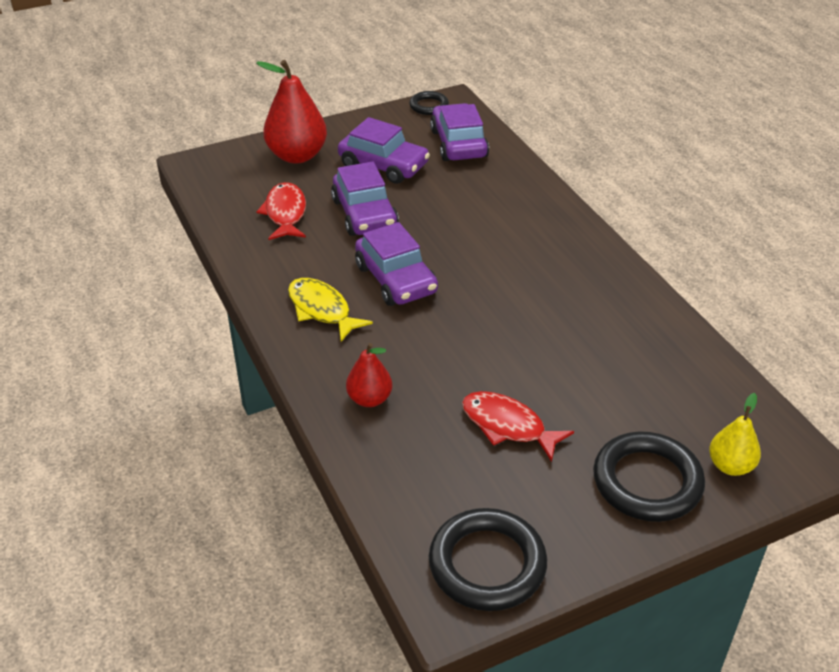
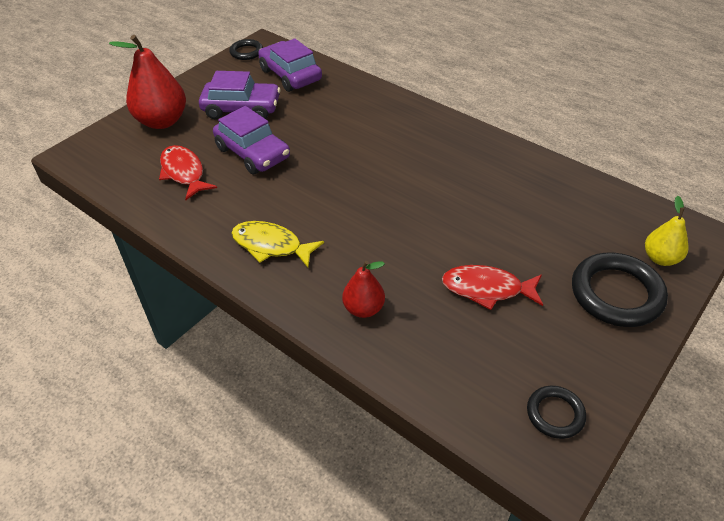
camera: 25 degrees left, 5 degrees up
(396, 279) = (315, 199): purple car -> none
(487, 564) = (555, 414): black ring -> black ring, size x0.55

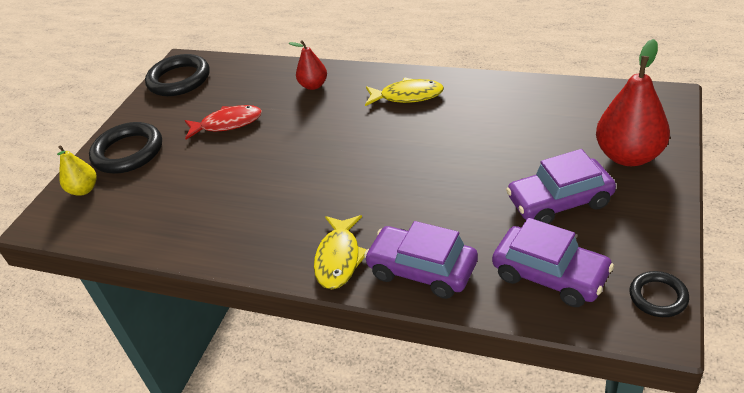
camera: 165 degrees right, 5 degrees down
(184, 173) = (539, 118): red fish -> none
(252, 153) = (493, 157): purple car -> purple car (422, 270)
(417, 121) = (339, 258): none -> yellow fish
(555, 414) = (179, 79): black ring -> black ring, size x1.83

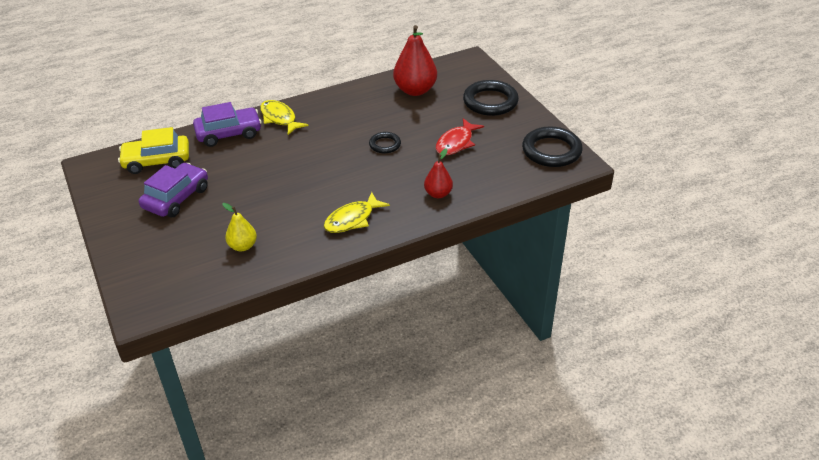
camera: 130 degrees right, 0 degrees up
(84, 190) = (476, 78): yellow pear -> yellow pear (243, 246)
(550, 275) = (157, 161): purple car -> yellow car
(628, 156) = (146, 247): red pear -> red pear (415, 90)
(658, 297) = (93, 176): black ring -> black ring (385, 145)

